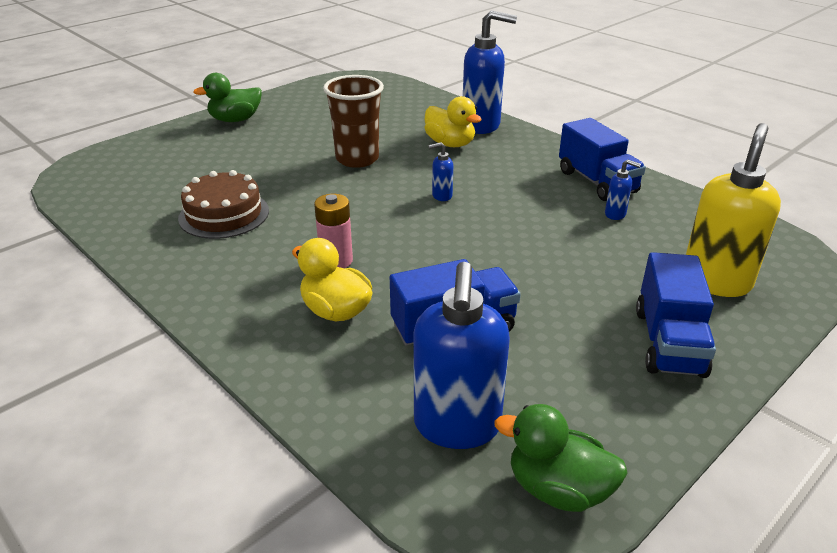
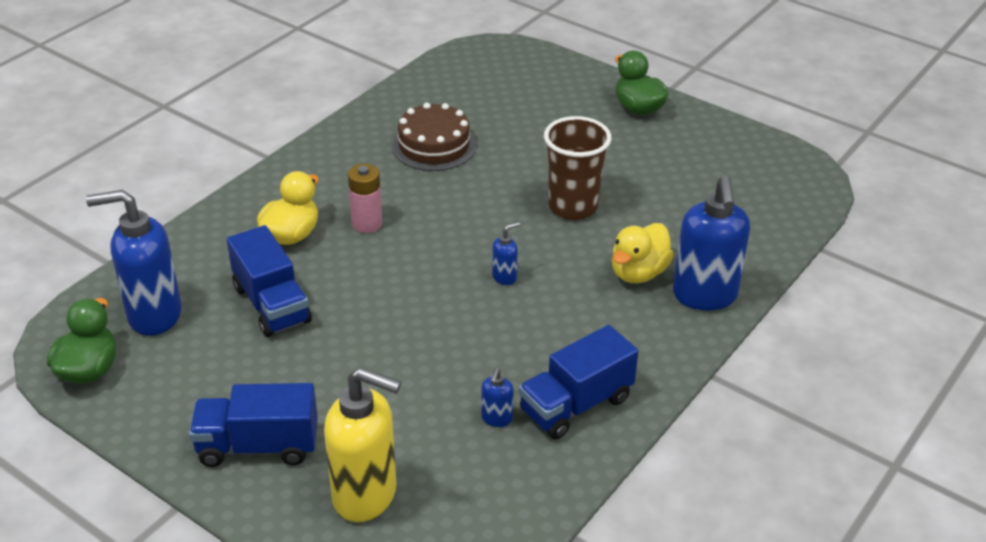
camera: 80 degrees right, 5 degrees up
(441, 196) = (505, 277): blue soap dispenser -> blue soap dispenser turned 75 degrees clockwise

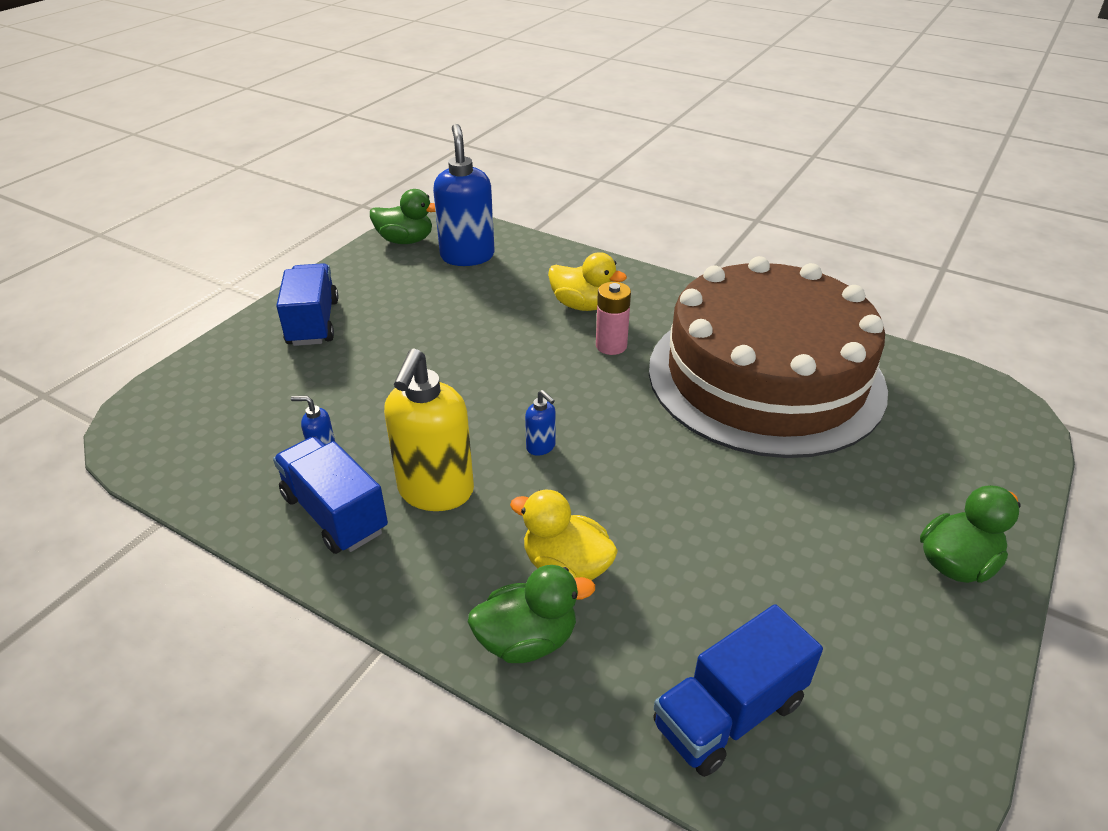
camera: 85 degrees right, 0 degrees up
(272, 304) = (484, 307): blue truck -> blue truck (729, 713)
(366, 495) = (244, 383): yellow soap dispenser -> yellow soap dispenser (435, 492)
(434, 146) = (765, 377): brown cake -> brown cake, size x2.38
(573, 207) = (687, 498): brown cup -> none
(704, 296) = (527, 640): blue soap dispenser -> green duck

